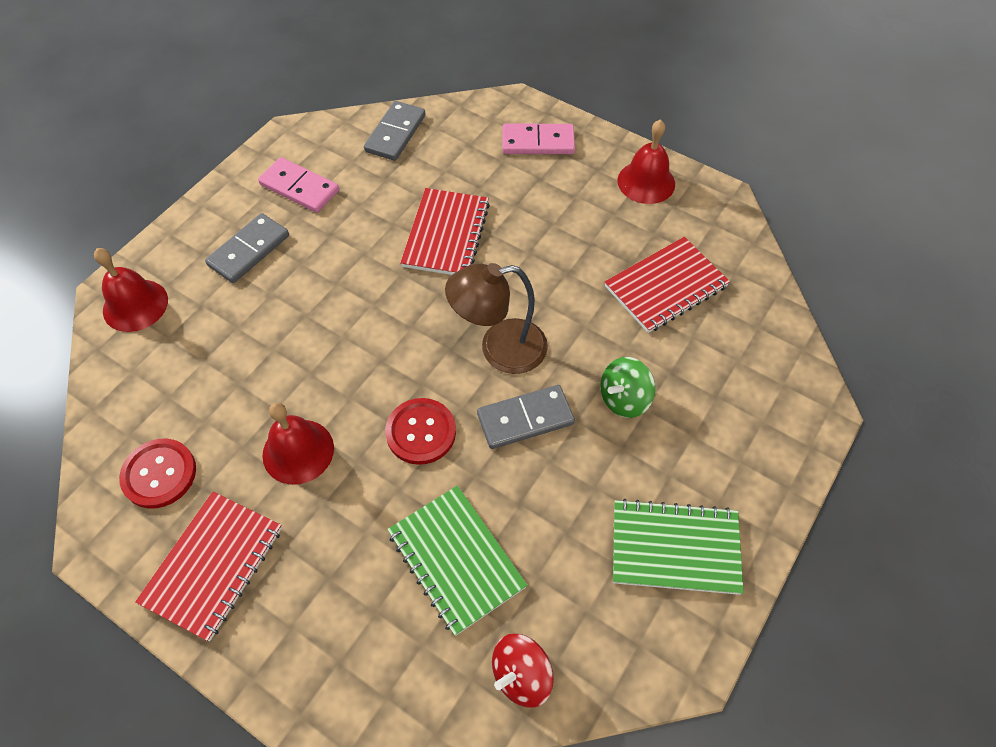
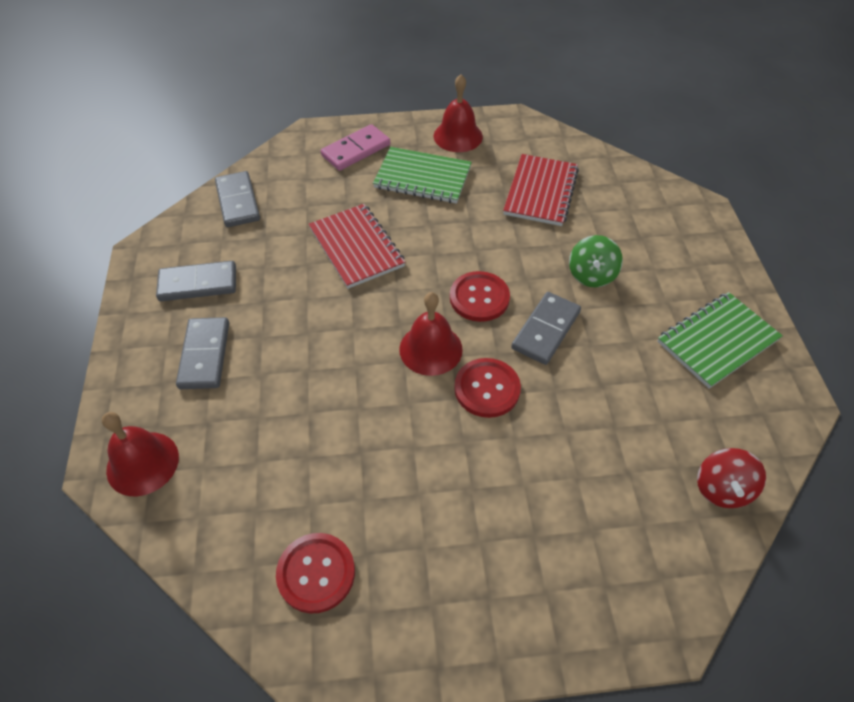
camera: 40 degrees left, 5 degrees down
(213, 565) = (439, 601): red notebook -> none
(298, 451) = (412, 468): red bell -> red bell (430, 349)
(299, 187) = (198, 283): pink domino -> grey domino
(456, 560) = (603, 452): green notebook -> green notebook (422, 178)
(499, 349) = (479, 298): brown lamp -> red button

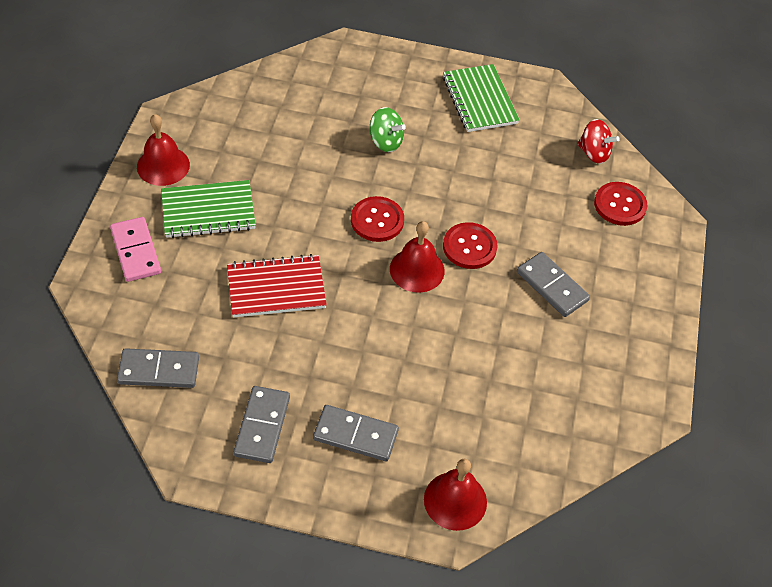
camera: 75 degrees left, 0 degrees up
(316, 573) = (588, 397): red button -> red button (620, 205)
(422, 178) = (208, 211): green notebook -> green notebook turned 45 degrees clockwise
(541, 192) = (274, 135): red notebook -> none
(545, 330) = (428, 191): grey domino -> grey domino (552, 286)

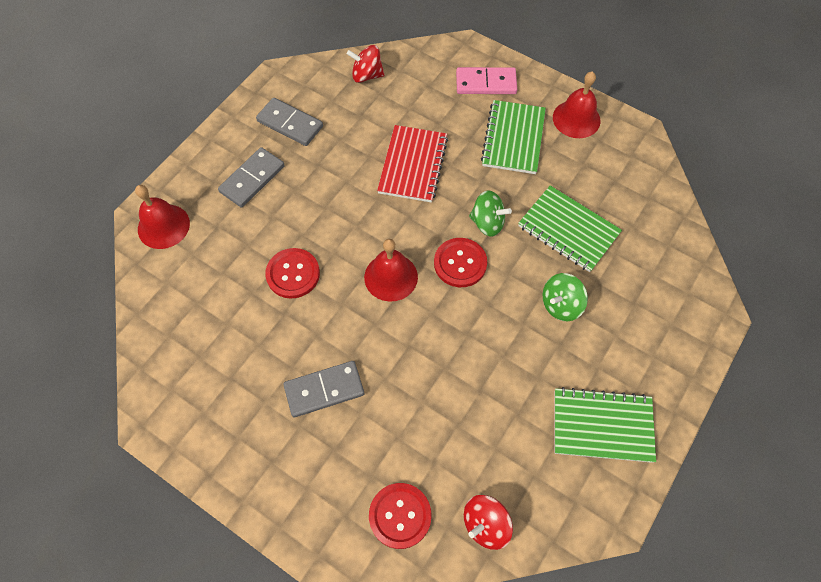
camera: 115 degrees right, 10 degrees up
(159, 370) = (367, 75): grey domino -> red spinning top
(304, 149) = (568, 230): none -> green notebook
(322, 210) = (487, 223): none -> green spinning top
(469, 247) = (400, 332): red button -> red button (293, 274)

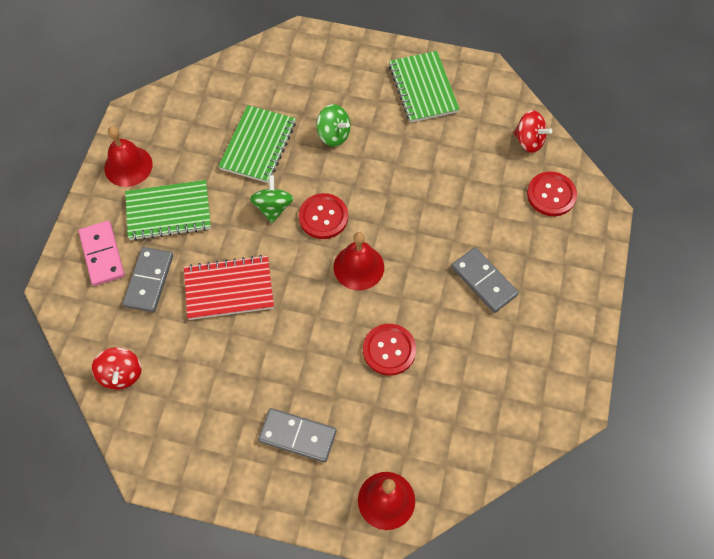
camera: 110 degrees left, 0 degrees up
(290, 124) = (213, 428): grey domino -> grey domino (149, 281)

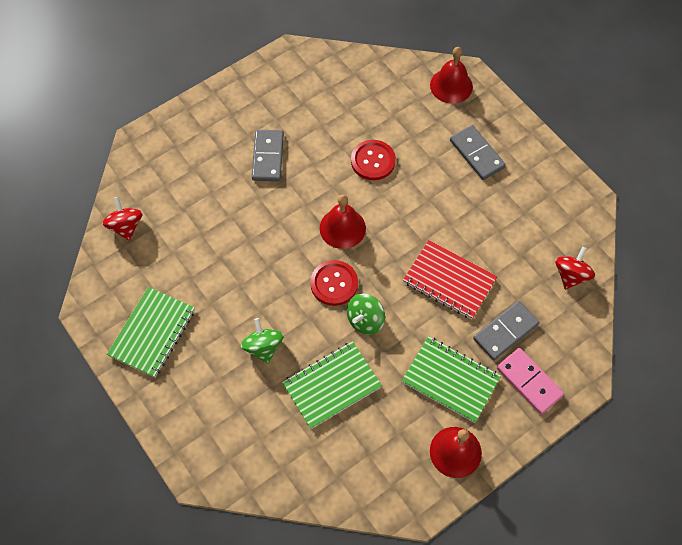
camera: 140 degrees left, 0 degrees up
(102, 254) = (529, 382): pink domino -> pink domino turned 60 degrees counterclockwise
(551, 195) = (158, 177): red button -> none

